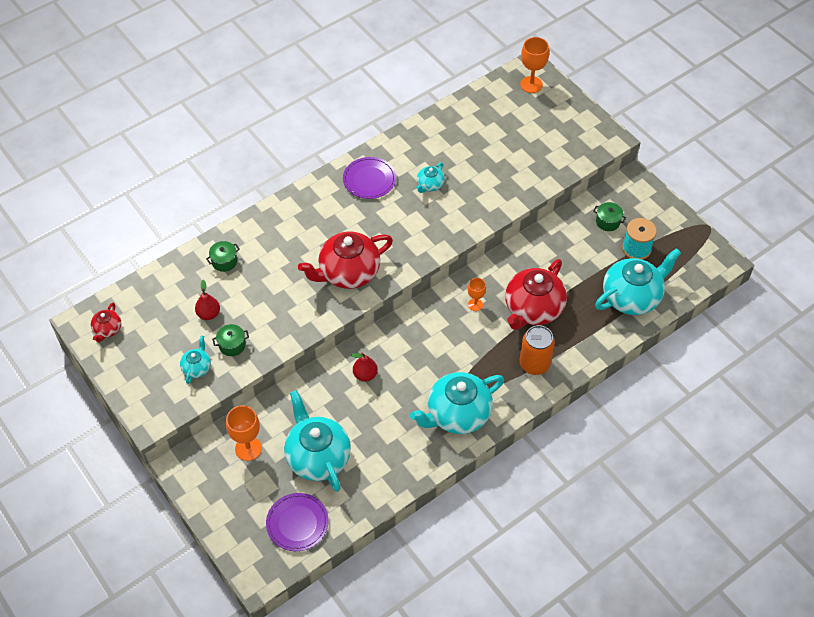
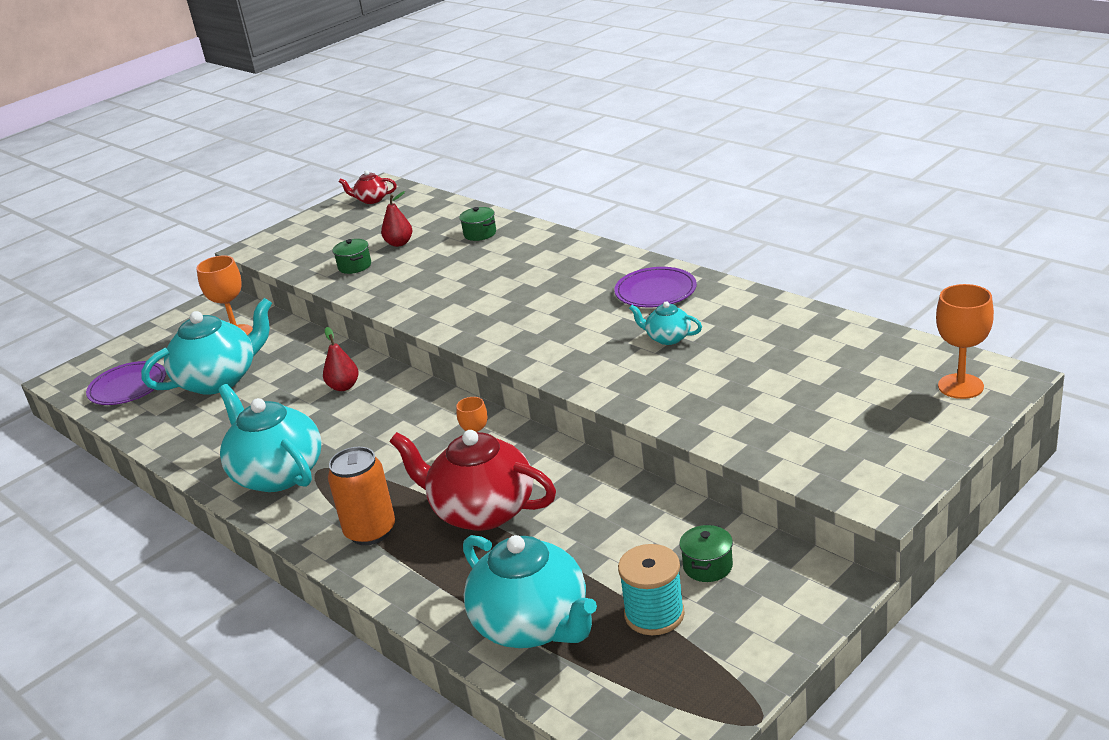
camera: 85 degrees right, 25 degrees down
(197, 367) = (322, 255): turquoise teapot -> none
(348, 272) = (481, 311): red teapot -> none

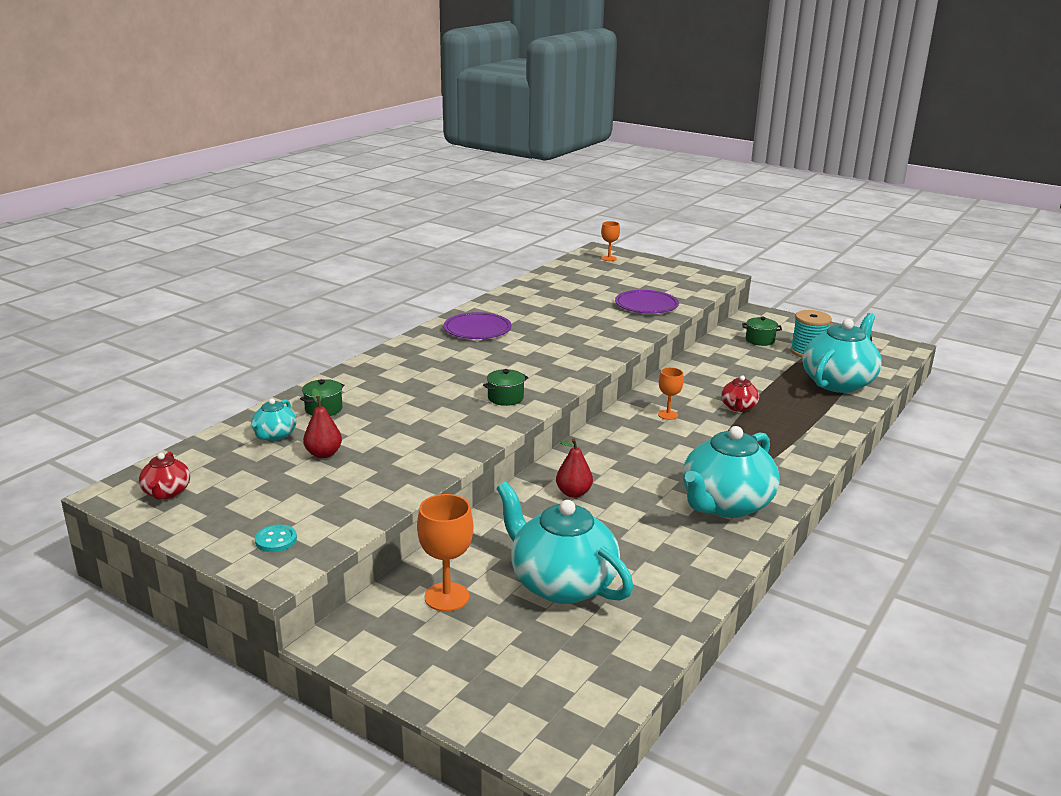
camera: 105 degrees left, 5 degrees down
(127, 387) = (579, 665): purple plate -> purple plate (646, 305)
(288, 243) = (276, 540): none -> turquoise button
(354, 266) = (374, 475): green pot -> green pot (505, 398)
(370, 531) = (781, 447): orange can -> none
(481, 511) = (738, 407): red teapot -> red teapot, size x0.47
(667, 338) = (552, 324): turquoise teapot -> turquoise teapot (274, 435)
(960, 386) = (609, 258): orange goblet -> orange goblet, size x0.61

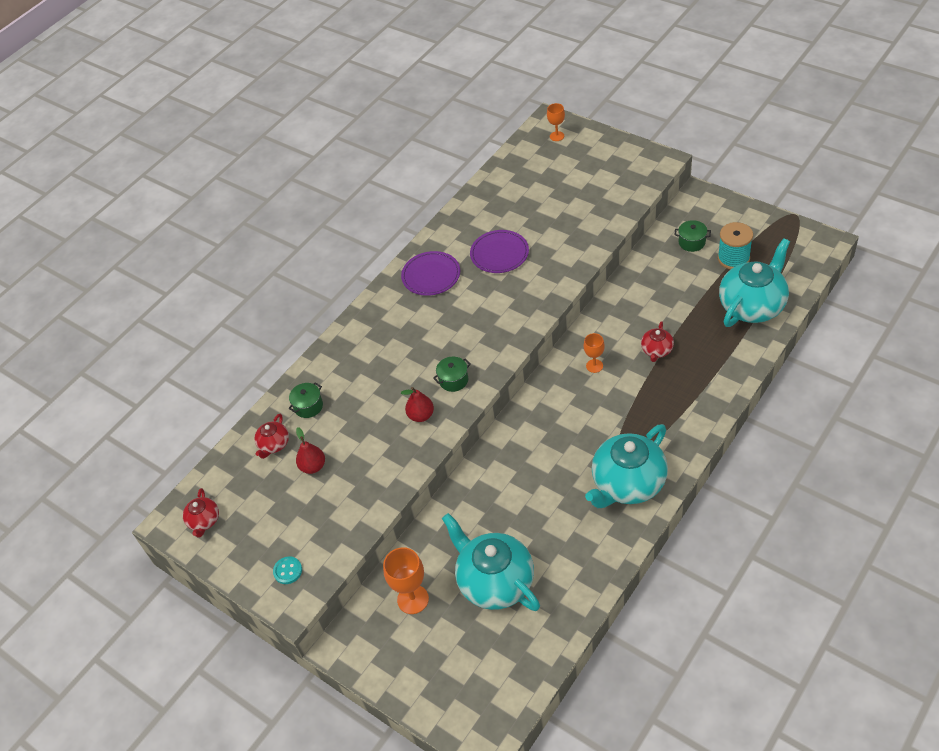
camera: 10 degrees right, 25 degrees up
(274, 435) = (274, 444): turquoise teapot -> red teapot
(573, 493) = (509, 476): red pear -> red pear (421, 415)
(646, 305) = (585, 220): purple plate -> purple plate (499, 254)

